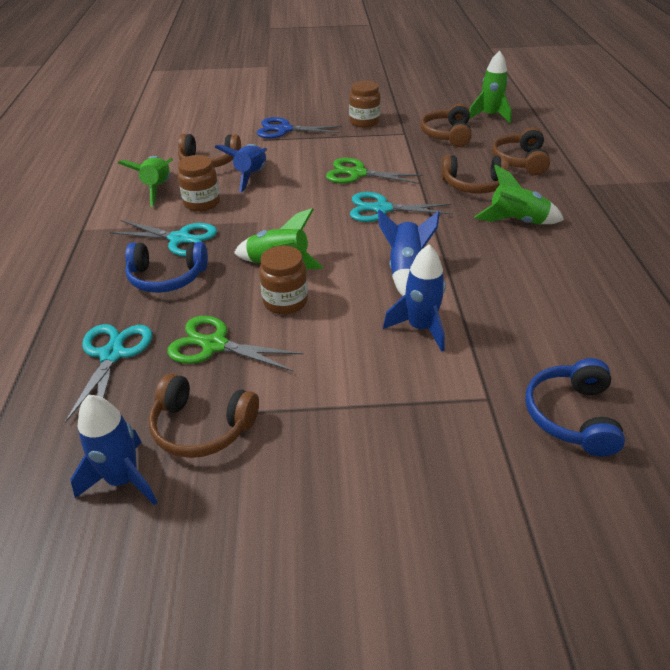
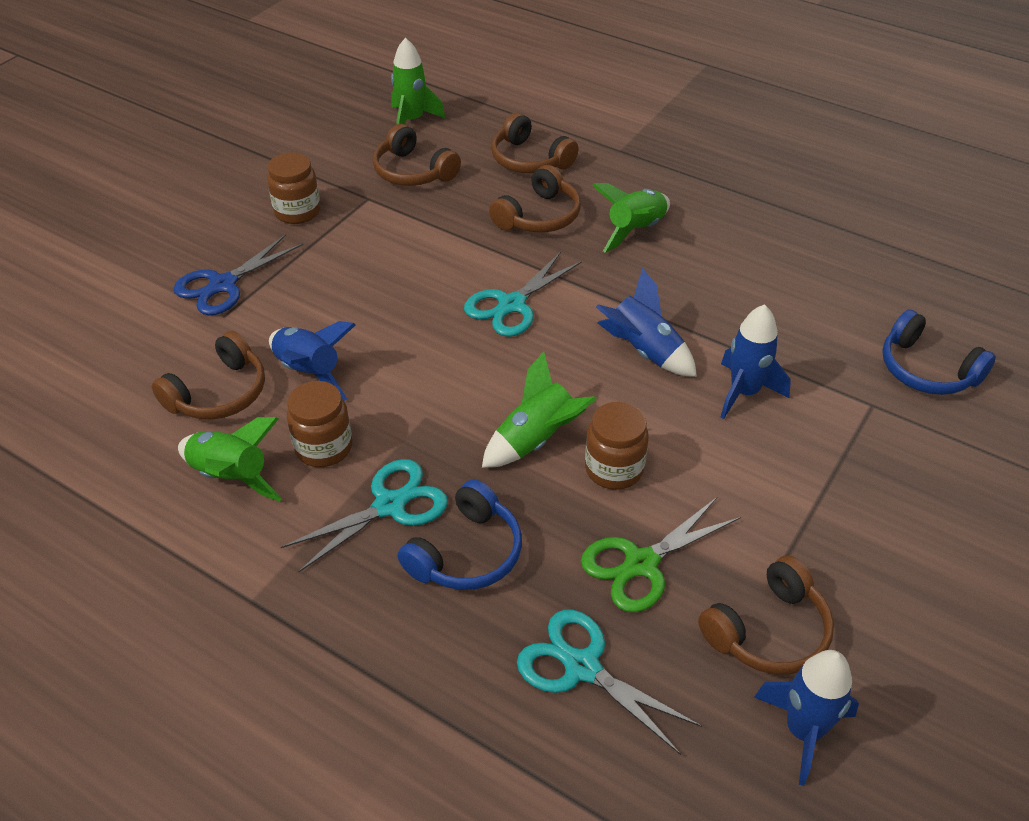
camera: 55 degrees left, 5 degrees up
(357, 174) = (414, 283): green scissors -> none

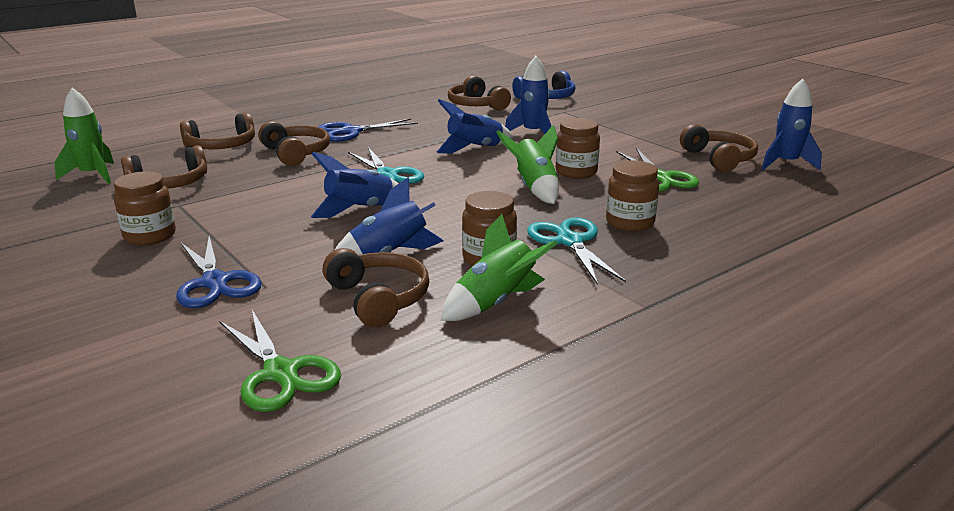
camera: 70 degrees left, 20 degrees down
(90, 378) = (281, 373): none -> green scissors
(407, 316) = (360, 209): none -> blue rocket
(466, 553) = (630, 223): blue headphones -> brown jar
(581, 667) = (736, 204): turquoise scissors -> none
(635, 230) = (351, 132): green rocket -> blue scissors
(827, 305) = (476, 105): none -> brown headphones

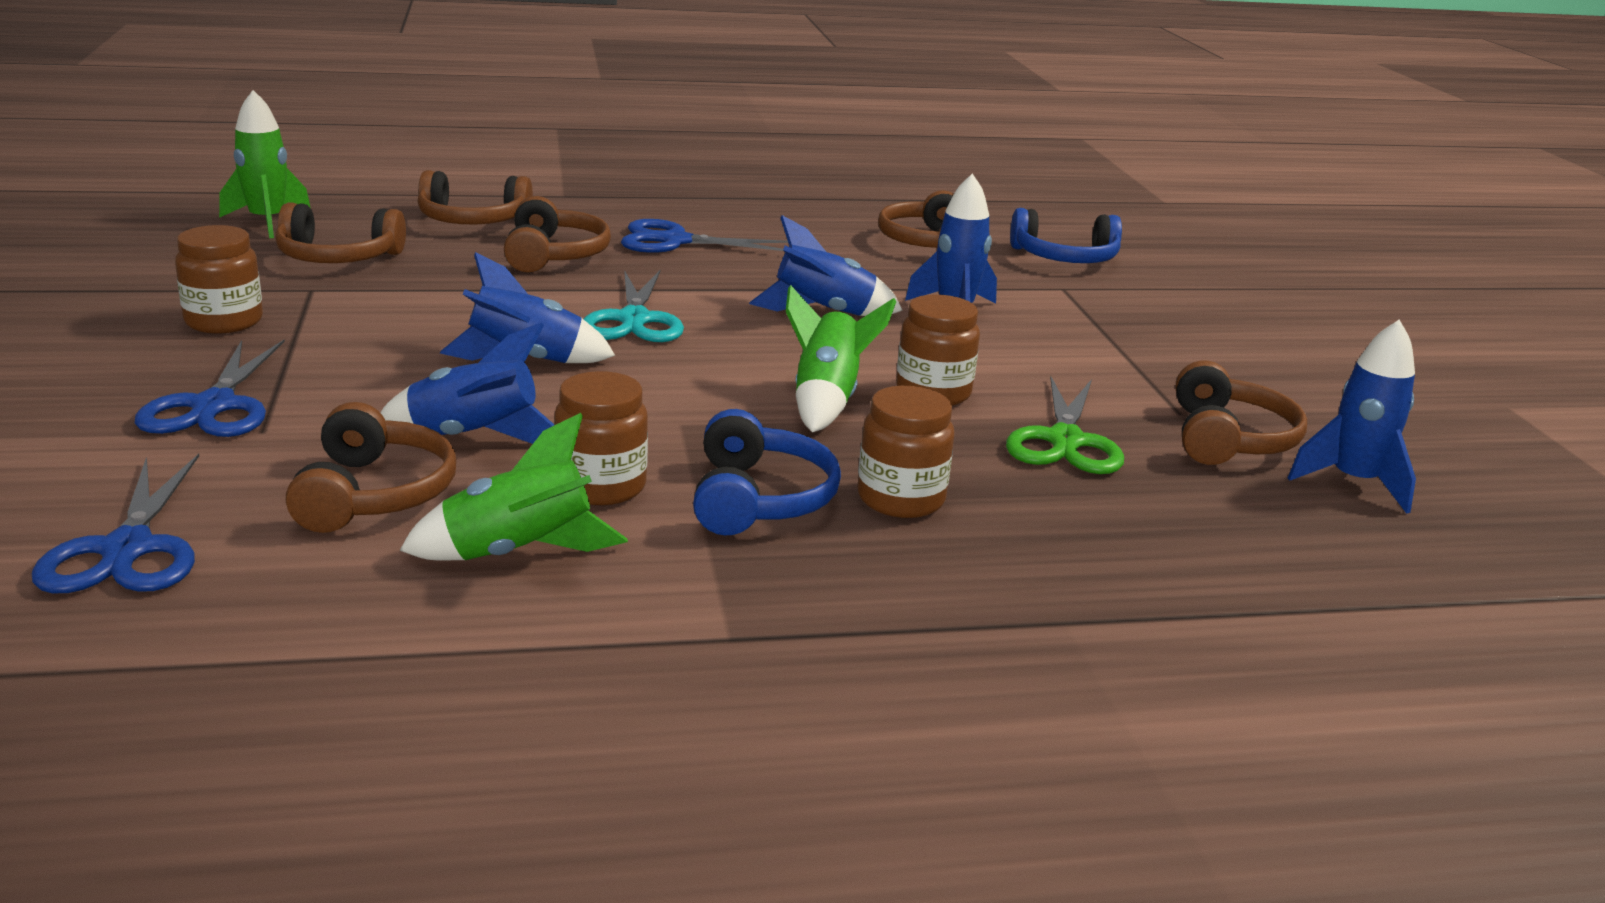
camera: 25 degrees right, 0 degrees up
(281, 373) = (127, 550): green scissors -> blue scissors
(570, 241) = (759, 499): turquoise scissors -> blue headphones

